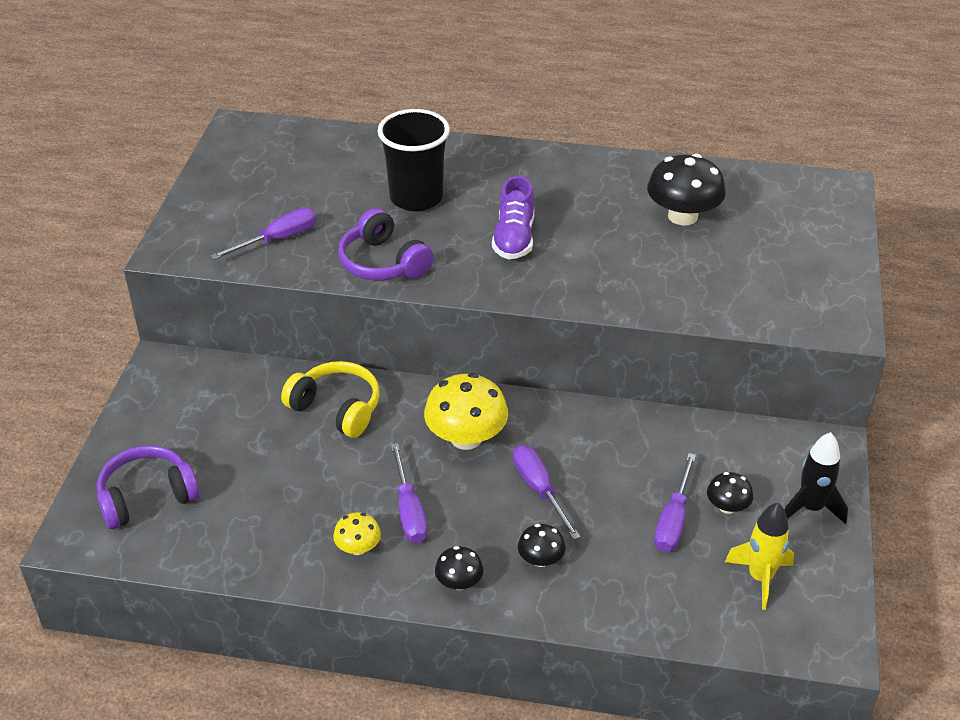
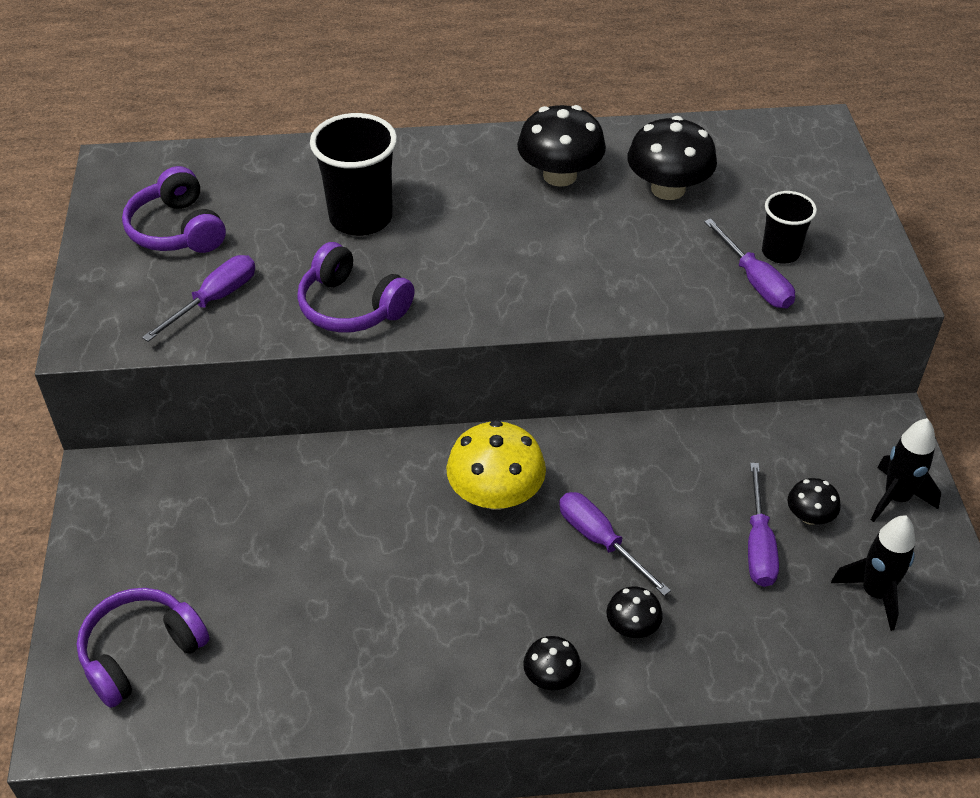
camera: 15 degrees left, 5 degrees up
(268, 183) = (177, 230): none -> purple headphones
(336, 408) = (333, 489): yellow headphones -> none
(358, 547) = (419, 660): yellow mushroom -> none
(409, 510) = (462, 600): purple screwdriver -> purple screwdriver (755, 281)
(514, 238) = (492, 249): purple shoe -> none
(594, 191) = (560, 175): none -> black mushroom
(760, 282) = (780, 252): none -> black cup
(760, 578) = (875, 593): yellow rocket -> black rocket

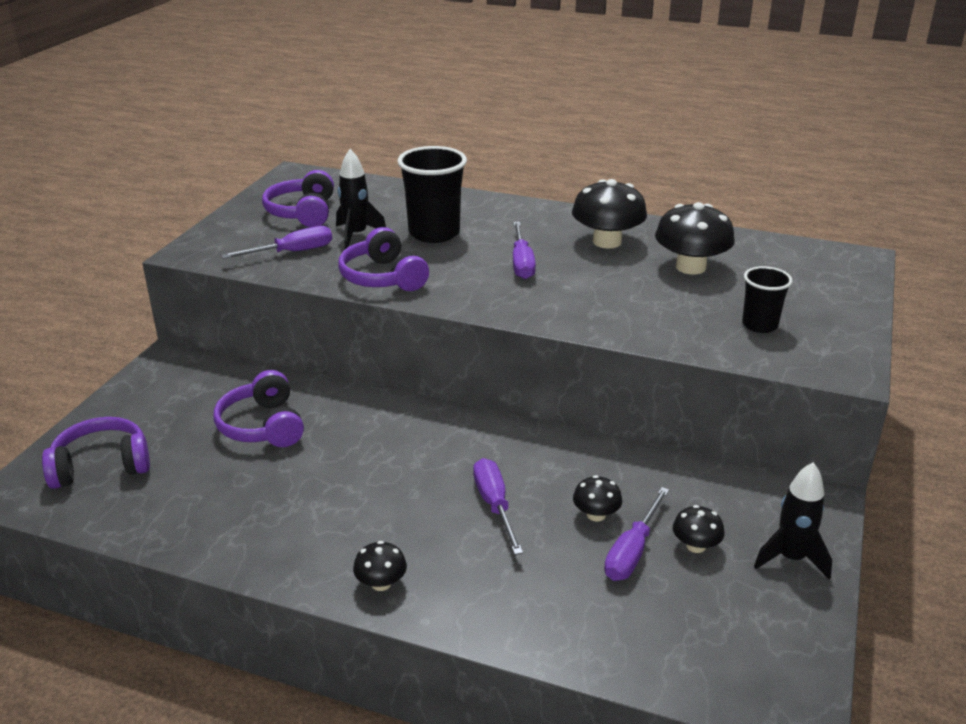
camera: 25 degrees right, 15 degrees down
(288, 530) = (263, 426): none -> purple headphones
(496, 494) = (434, 450): yellow mushroom -> none
(632, 626) = (476, 572): black mushroom -> black mushroom (596, 515)
(755, 281) = (721, 337): purple screwdriver -> purple screwdriver (521, 263)
(875, 593) = (719, 622): black rocket -> black rocket (356, 235)

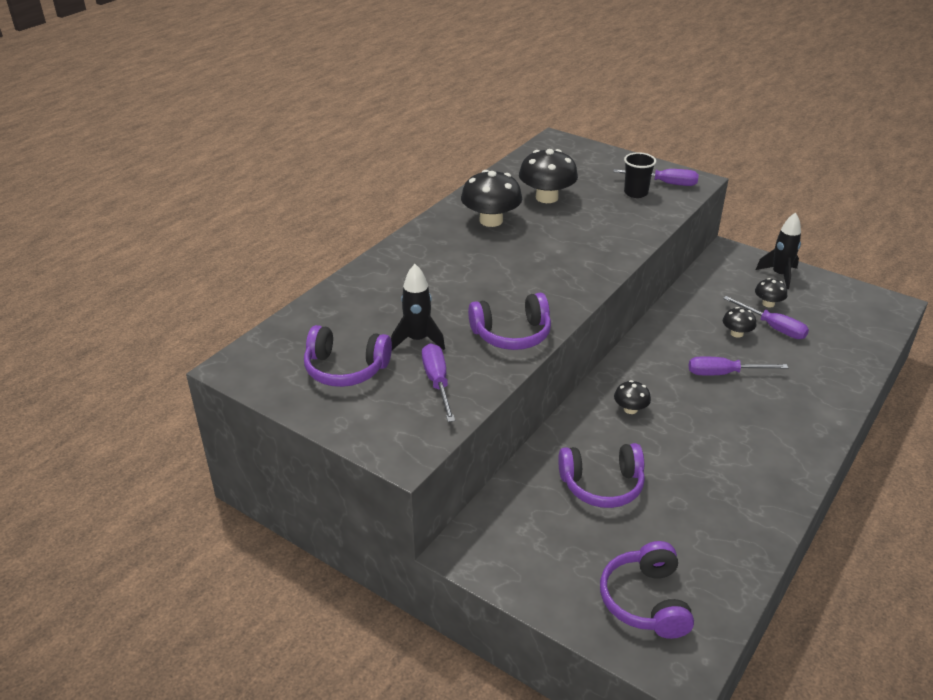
camera: 75 degrees left, 5 degrees up
(381, 583) = (804, 437): black mushroom -> black mushroom (630, 409)
(434, 233) = (435, 297): black cup -> none
(521, 263) = (512, 263): purple screwdriver -> purple screwdriver (665, 183)

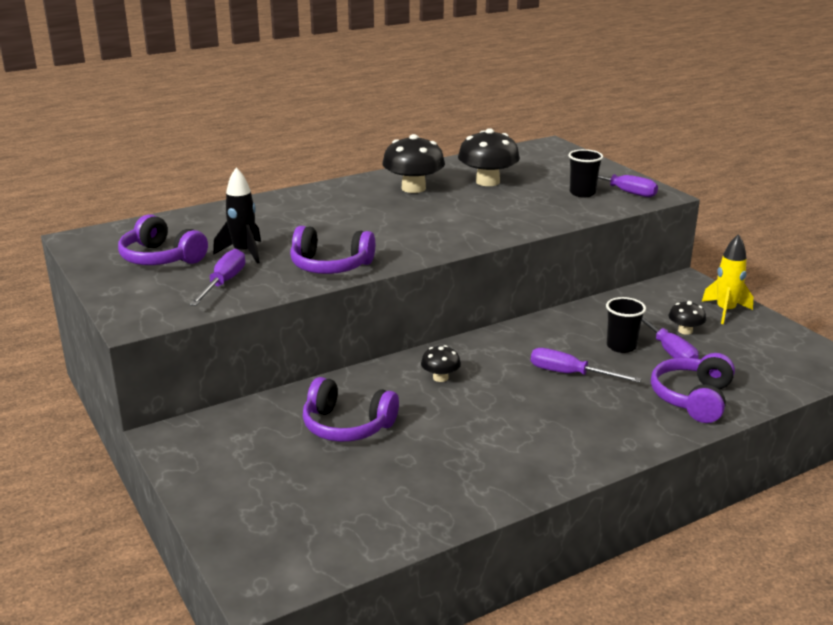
camera: 25 degrees right, 10 degrees down
(645, 601) = (288, 523): purple headphones -> purple headphones (693, 398)
(736, 333) = (621, 346): black mushroom -> black cup
(779, 275) = (725, 311): black rocket -> yellow rocket

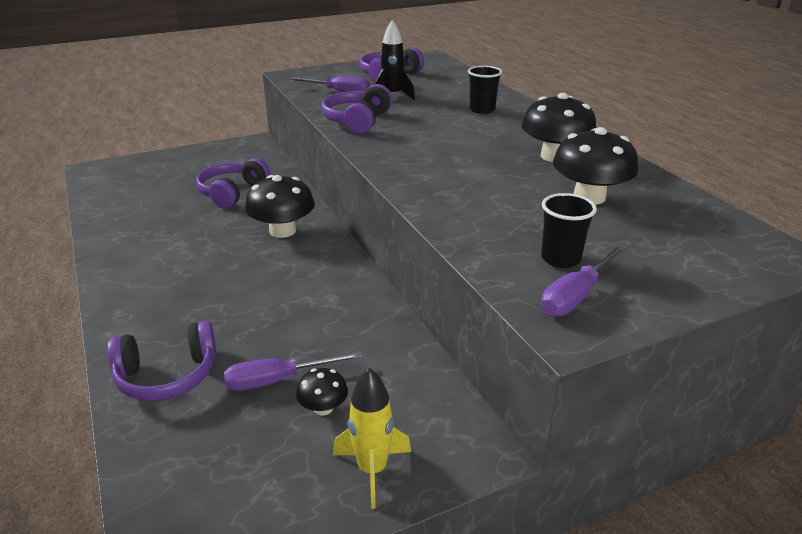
camera: 95 degrees right, 5 degrees up
(440, 377) = (282, 231): black mushroom -> black mushroom, size x1.91
(570, 374) = (257, 299): purple screwdriver -> none
(621, 346) = (301, 343): black cup -> black cup (482, 110)
(693, 398) = (167, 376): purple headphones -> purple headphones turned 135 degrees clockwise

